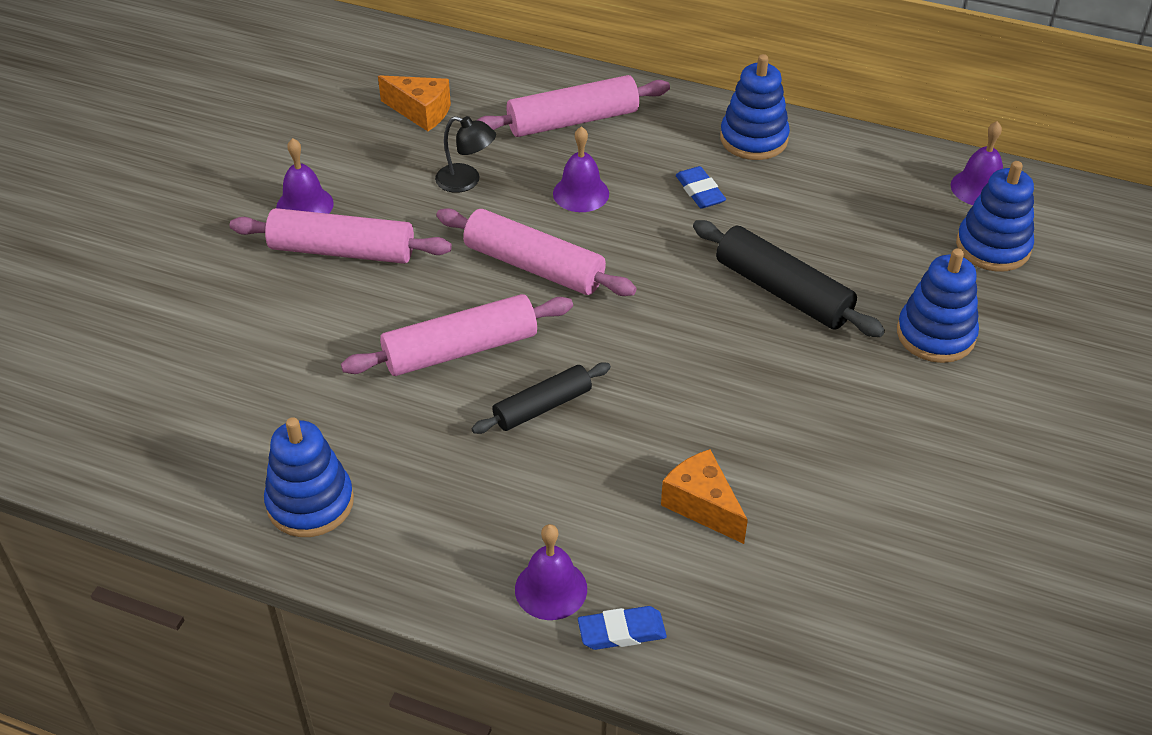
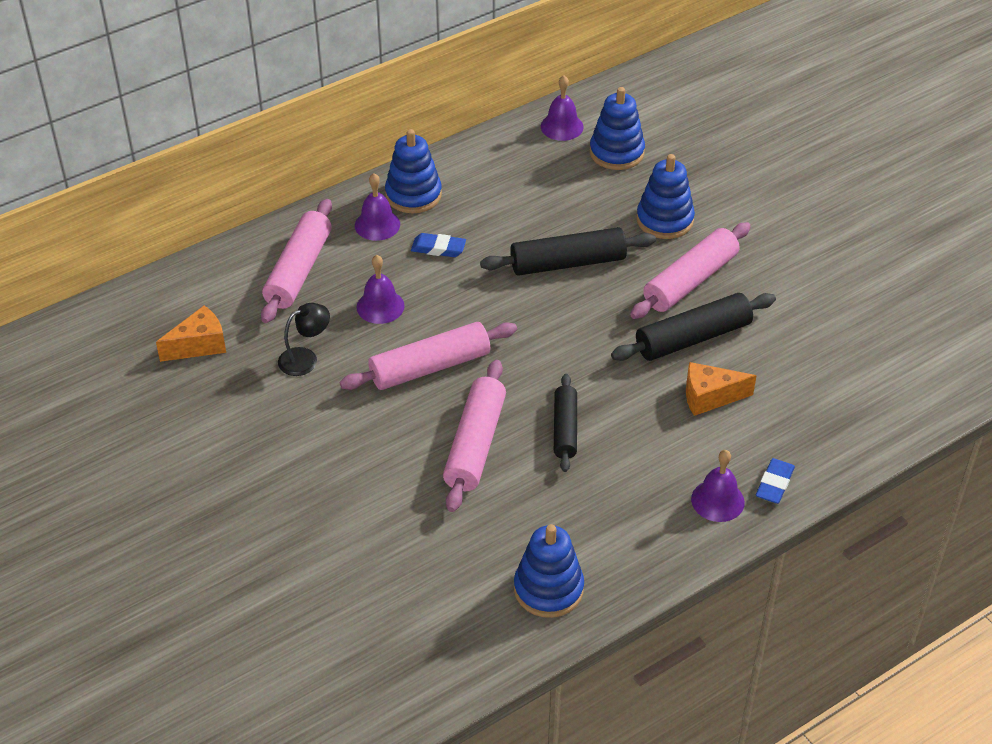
camera: 55 degrees left, 0 degrees up
(305, 205) = (238, 460): purple bell -> purple bell (377, 225)
(342, 251) = (312, 462): pink rolling pin -> pink rolling pin (690, 281)
(778, 447) = (693, 338): none -> black rolling pin

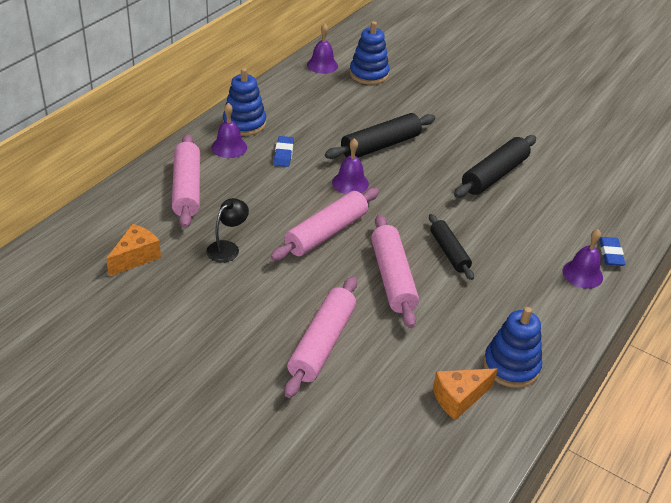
camera: 25 degrees left, 5 degrees down
(380, 306) = (264, 200): purple bell -> purple bell (350, 183)
(438, 248) = (283, 154): blue eraser -> blue eraser turned 75 degrees counterclockwise
(664, 220) = (427, 108): blue stacking toy -> none
(690, 281) = (469, 141): pink rolling pin -> pink rolling pin (322, 343)
(709, 397) = (531, 209): orange cheese -> orange cheese (459, 398)

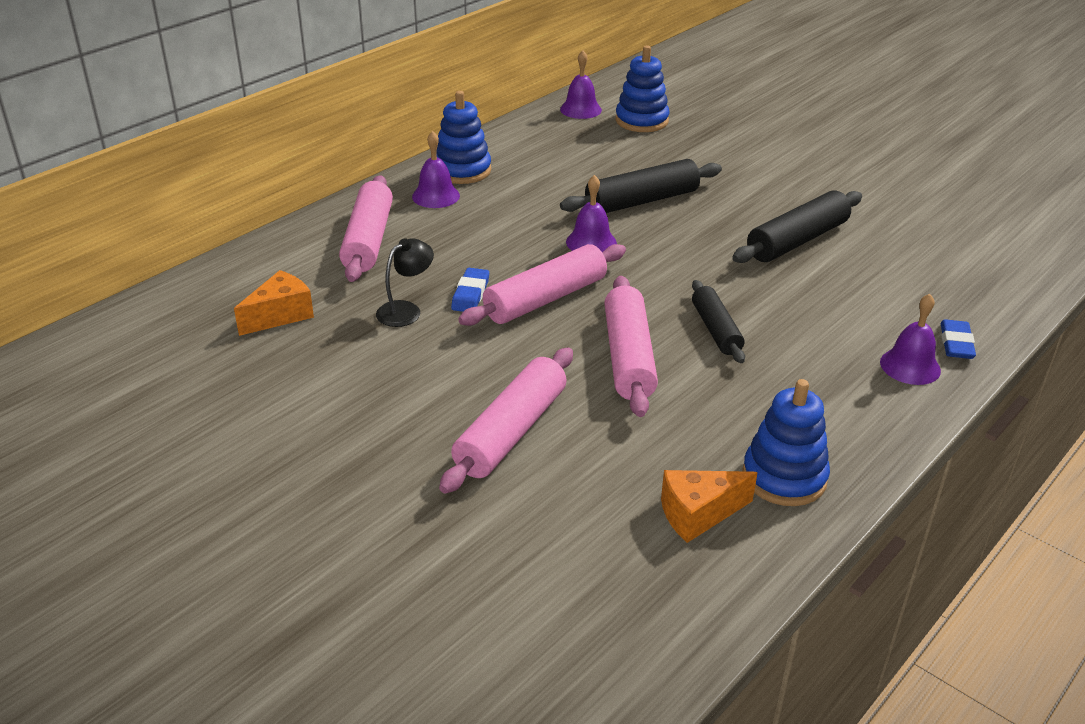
camera: 10 degrees right, 5 degrees down
(283, 154) = (507, 206): blue eraser -> blue eraser (470, 294)

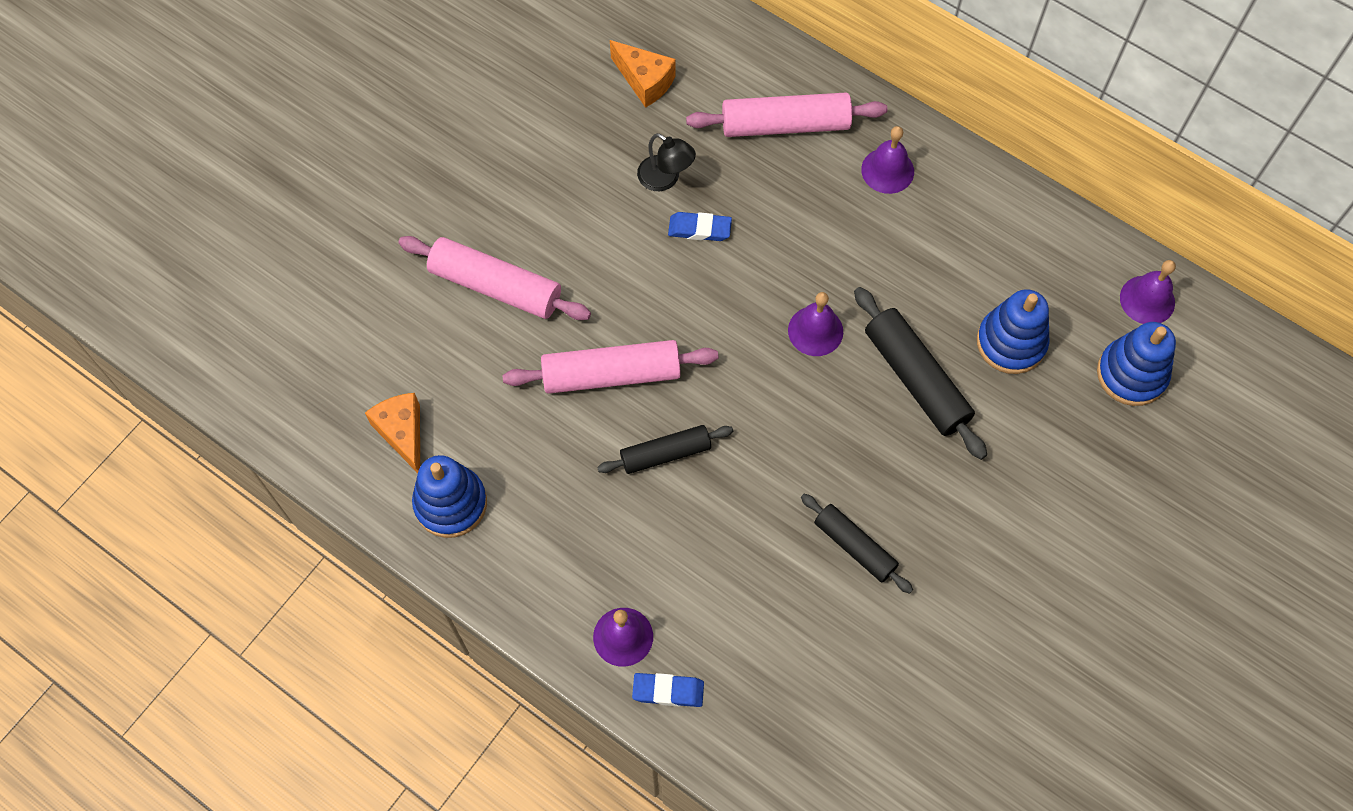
camera: 85 degrees right, 30 degrees up
(462, 170) = (951, 188): blue stacking toy -> blue stacking toy (1011, 342)
(546, 299) = (700, 296): pink rolling pin -> none
(797, 241) = (854, 547): black rolling pin -> black rolling pin, size x0.64

